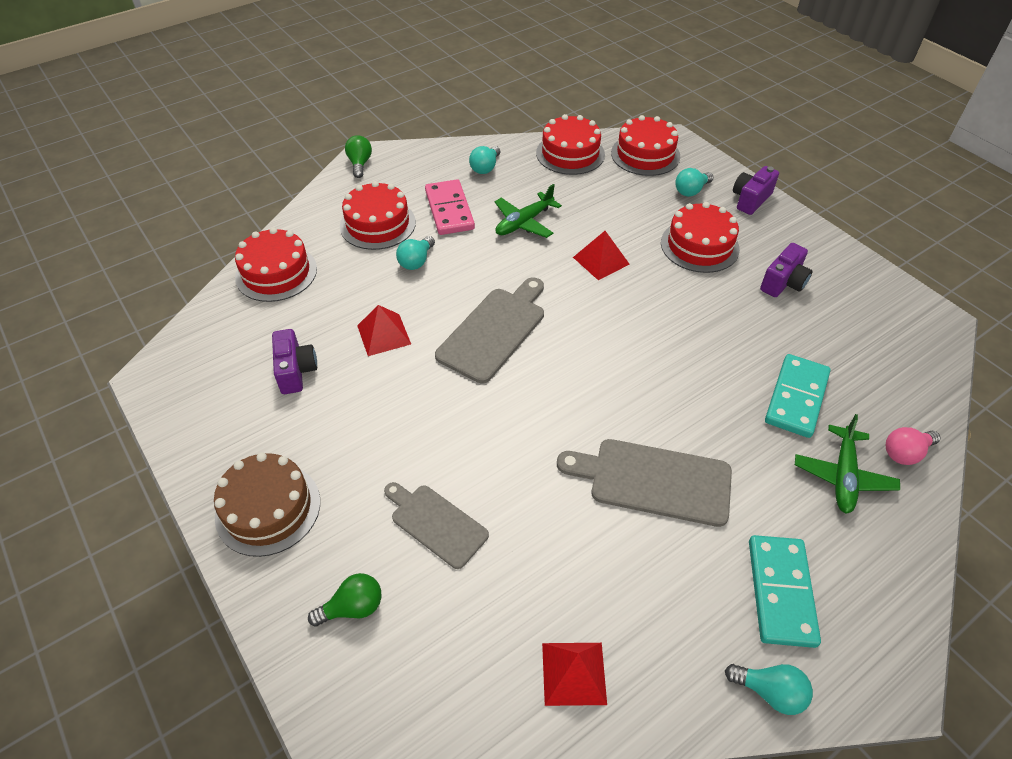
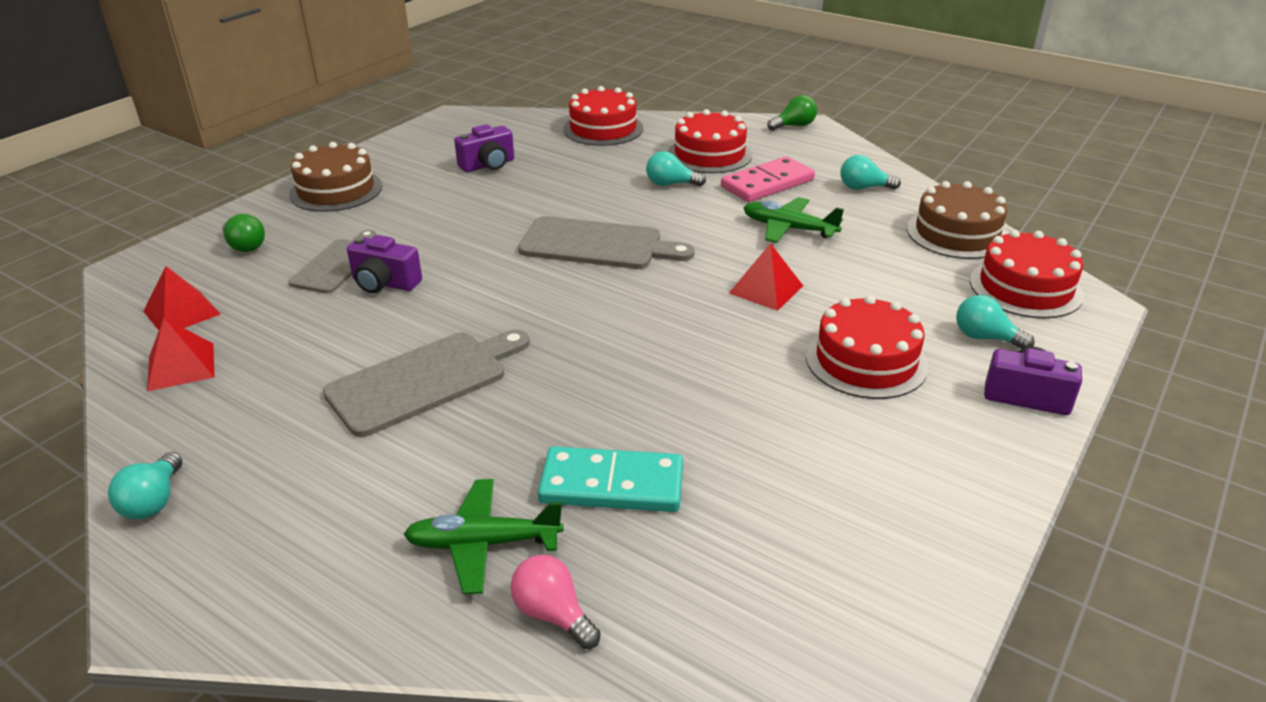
camera: 70 degrees right, 15 degrees down
(384, 334) = (556, 191): red pyramid -> red pyramid (182, 312)
(570, 153) = (957, 233): red cake -> brown cake
(653, 481) = (424, 380): grey cutting board -> grey cutting board turned 60 degrees clockwise
(781, 592) = (284, 498): turquoise domino -> none
(783, 283) = (851, 450): purple camera -> purple camera (384, 283)

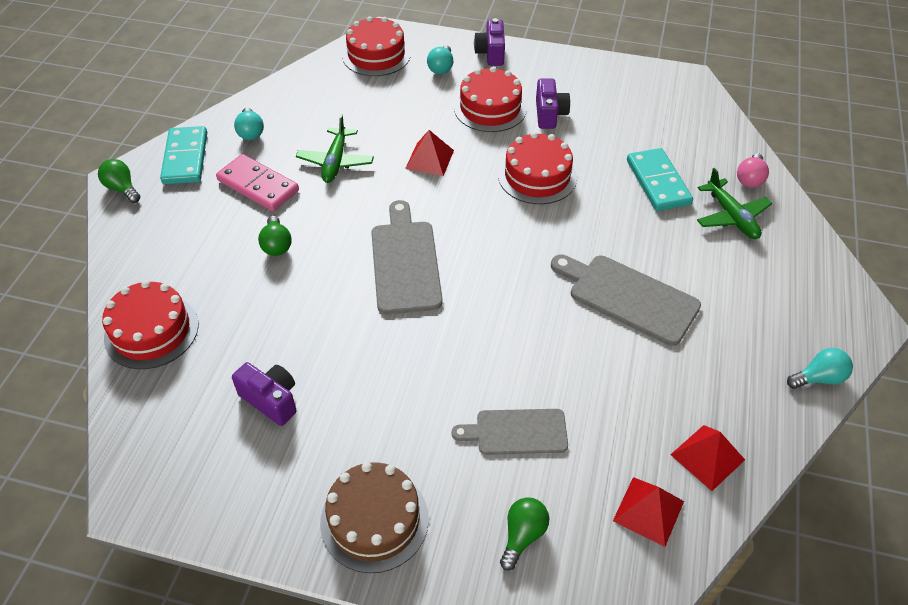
camera: 110 degrees left, 15 degrees up
(384, 283) = (528, 379): purple camera -> purple camera (549, 114)
(670, 184) = (276, 245): turquoise light bulb -> green light bulb
(709, 154) = (203, 233): red cake -> red cake (537, 176)
(830, 154) = (185, 158): none -> turquoise domino
(957, 233) = (313, 84): brown cake -> none

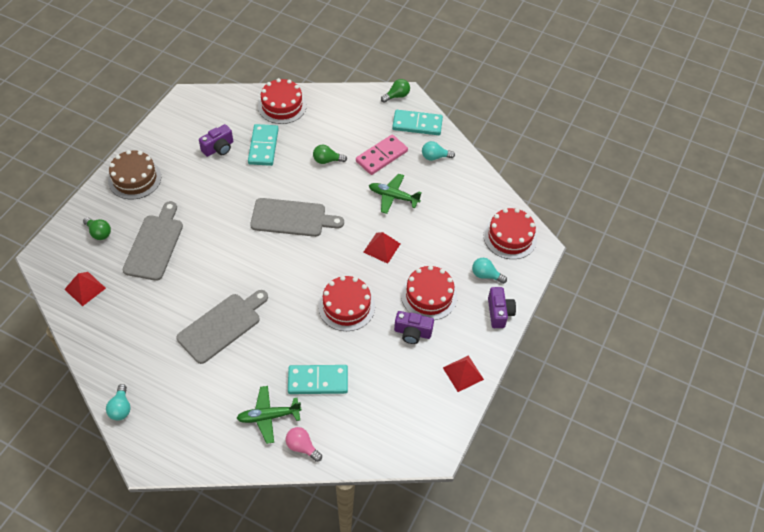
camera: 100 degrees right, 5 degrees up
(257, 334) = (263, 146): none -> turquoise domino
(491, 53) = (499, 313): purple camera -> purple camera turned 75 degrees clockwise
(516, 432) = (155, 244): grey cutting board -> grey cutting board, size x1.51
(707, 457) = (100, 326): red pyramid -> red pyramid (463, 373)

